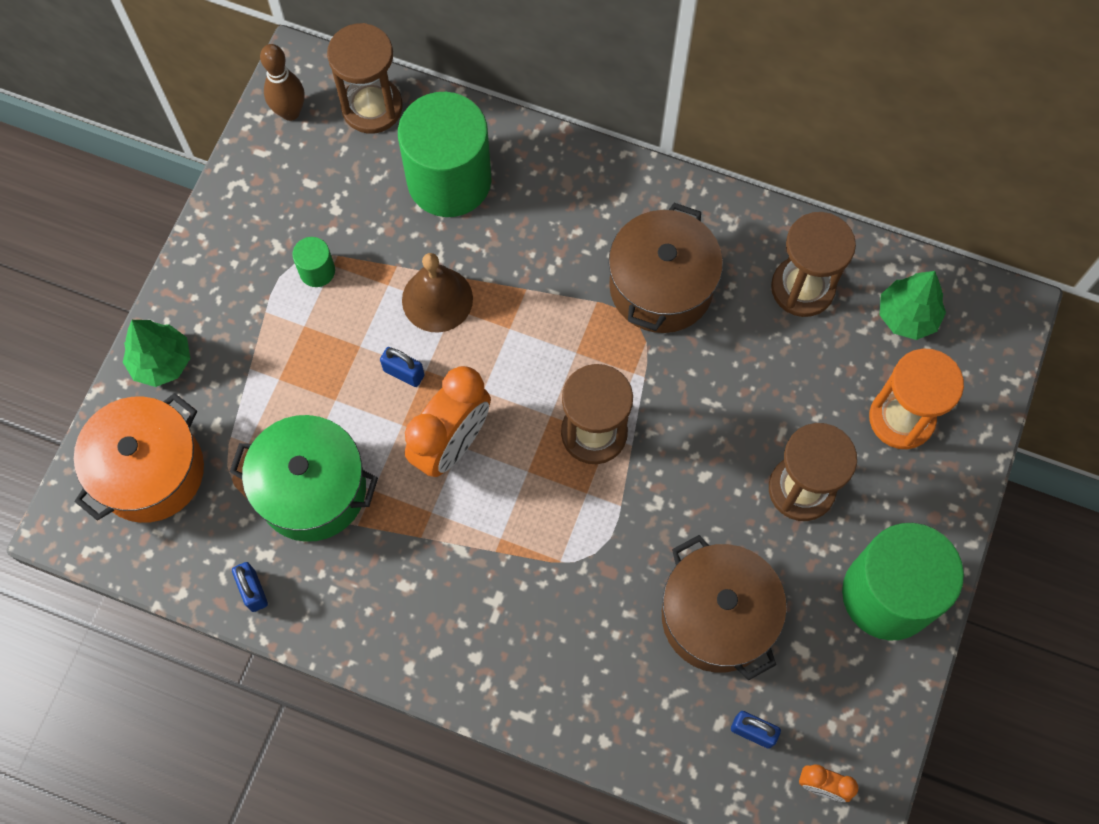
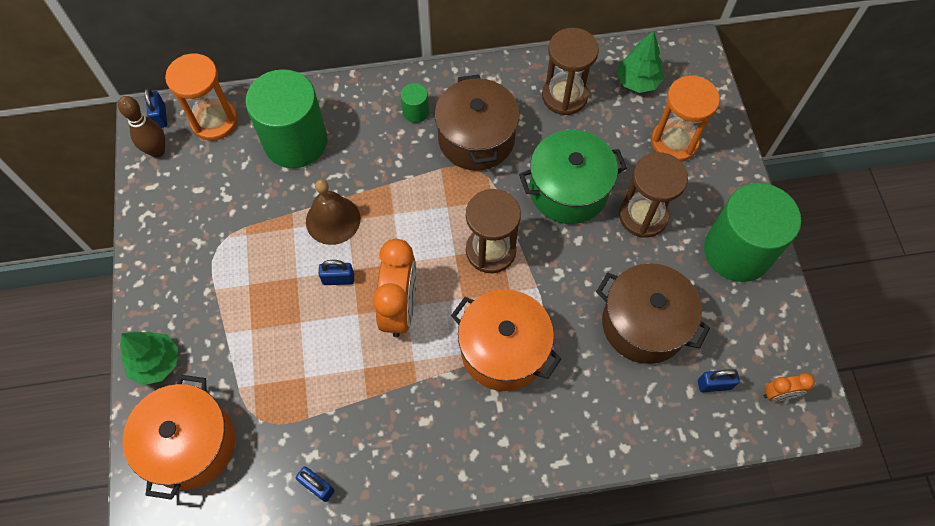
camera: 30 degrees left, 5 degrees down
(312, 489) = (319, 391): green pot -> green pot (568, 190)
(315, 71) = (160, 117): none -> blue padlock
(317, 271) = (237, 243): green cylinder -> green cylinder (415, 112)
(372, 107) = (214, 121): brown hourglass -> orange hourglass
(538, 556) = (503, 350): none -> orange pot

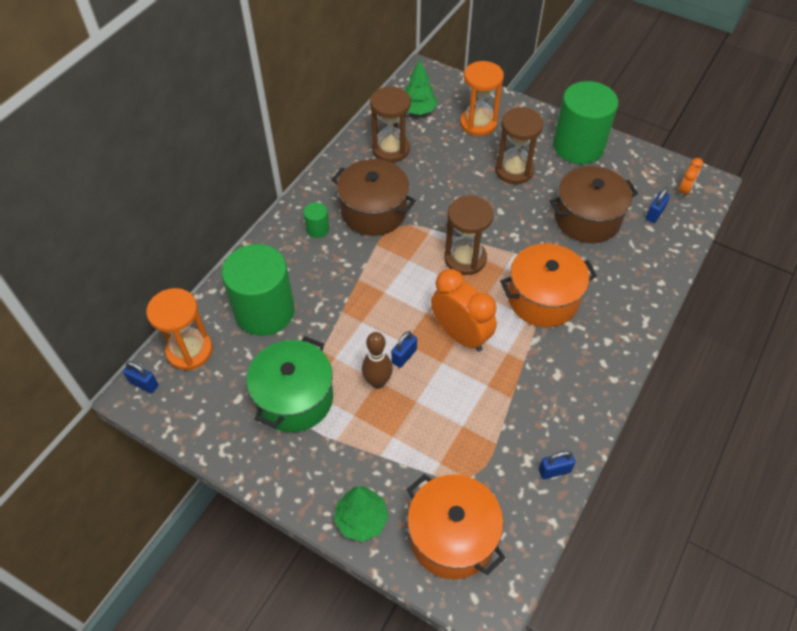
camera: 50 degrees left, 10 degrees down
(157, 151) = (173, 405): brown bowling pin -> brown bowling pin (377, 382)
(333, 220) = (353, 330): brown bell -> none
(568, 190) = (460, 192): green pot -> green pot (294, 398)

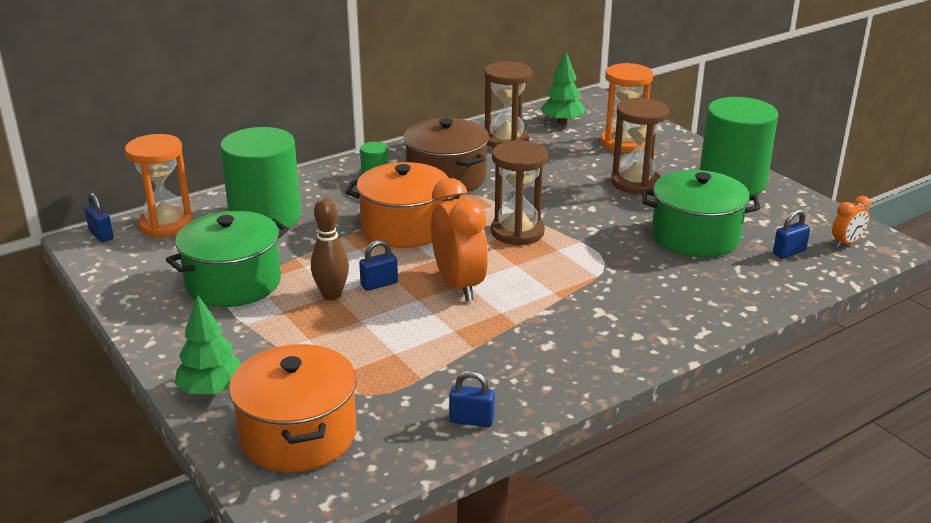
camera: 25 degrees right, 25 degrees down
(543, 299) = (583, 283): orange pot -> orange pot (404, 228)
(587, 219) = (695, 236): brown pot -> green pot

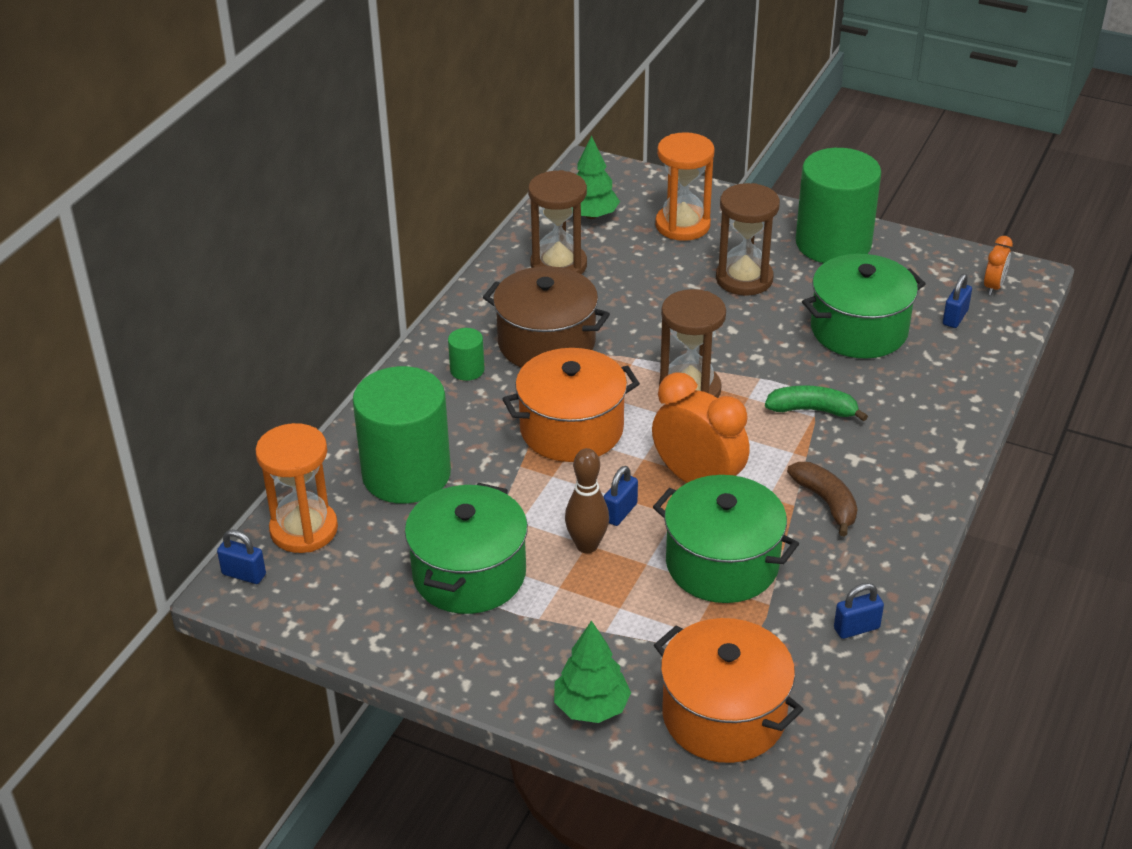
camera: 30 degrees left, 10 degrees up
(415, 340) = (722, 563): none -> green pot
(544, 331) = (826, 502): none -> brown banana
(599, 272) = (812, 410): none -> green banana

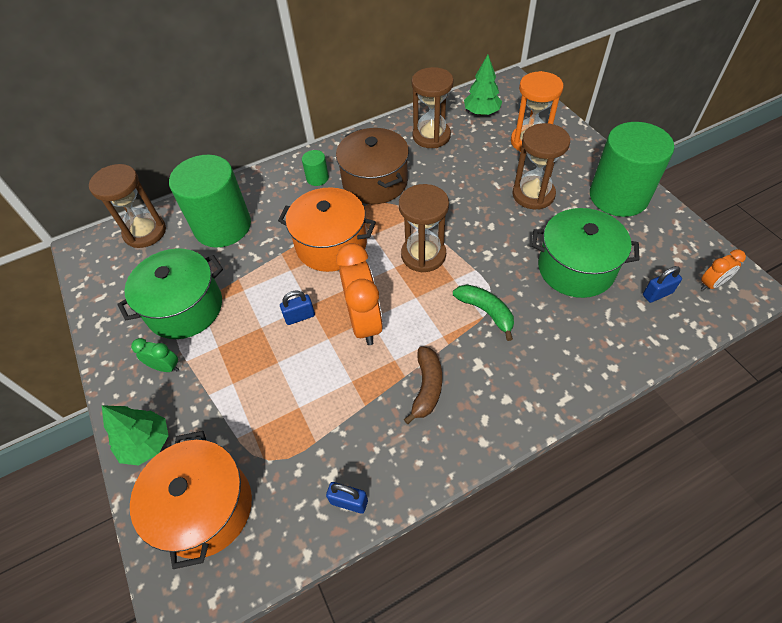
camera: 40 degrees right, 15 degrees up
(244, 574) = (94, 242): blue padlock -> none
(304, 529) = (145, 232): orange hourglass -> brown hourglass
(521, 636) = (165, 367): none -> green clock
(587, 545) = (259, 328): brown bowling pin -> none
(722, 563) = (318, 391): green pot -> none

